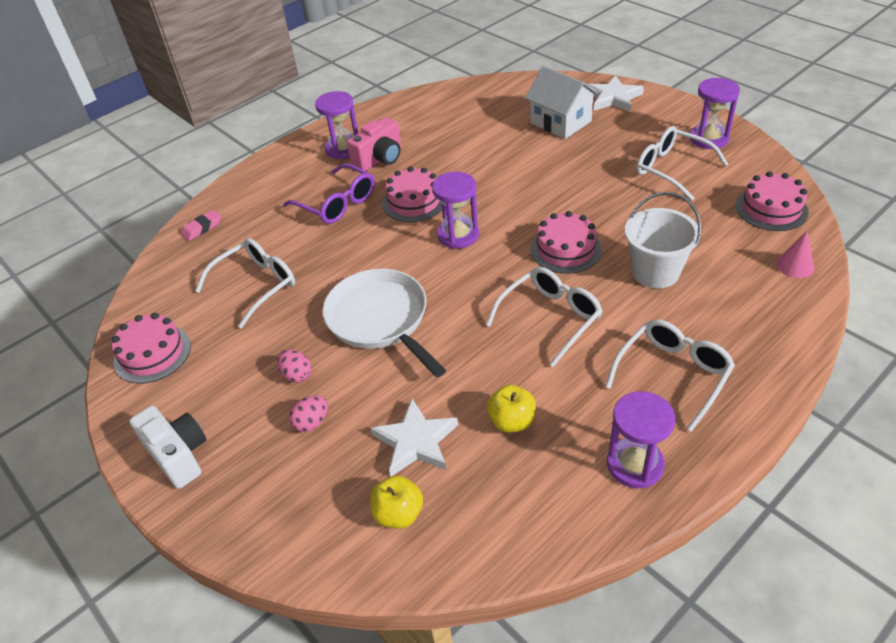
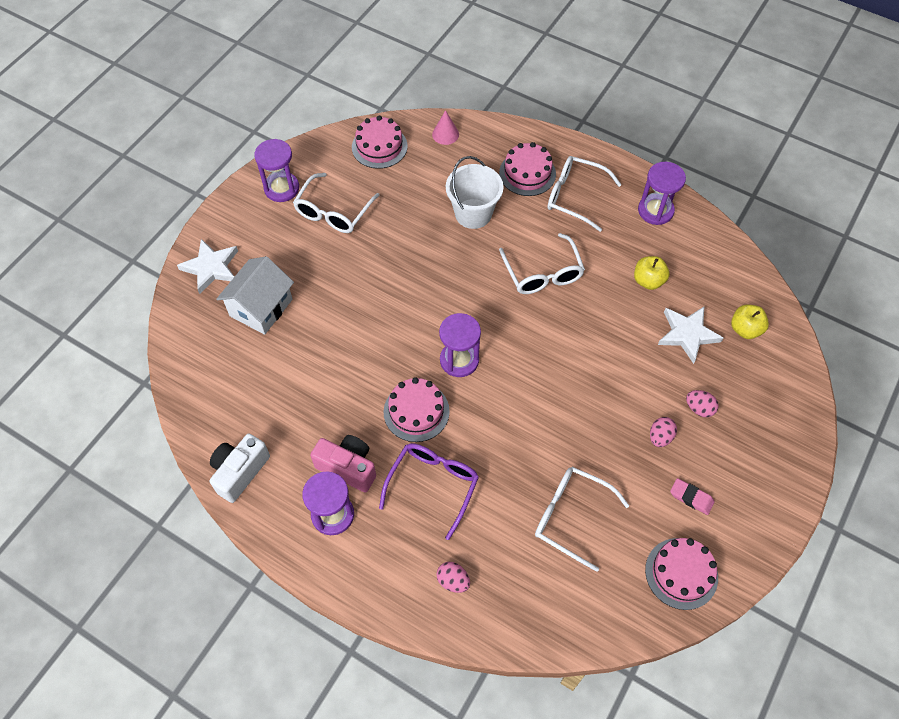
camera: 110 degrees left, 15 degrees up
(178, 455) = (765, 494): white camera -> white camera (240, 472)
(202, 228) = (502, 617): pink eraser -> pink eraser (691, 498)
(249, 205) = (453, 581): none -> pink egg
(380, 319) = (581, 393): white pan -> none
(550, 318) = (543, 273): white glasses -> white glasses turned 135 degrees counterclockwise
(565, 249) = (460, 275): pink cake -> pink cake (527, 173)

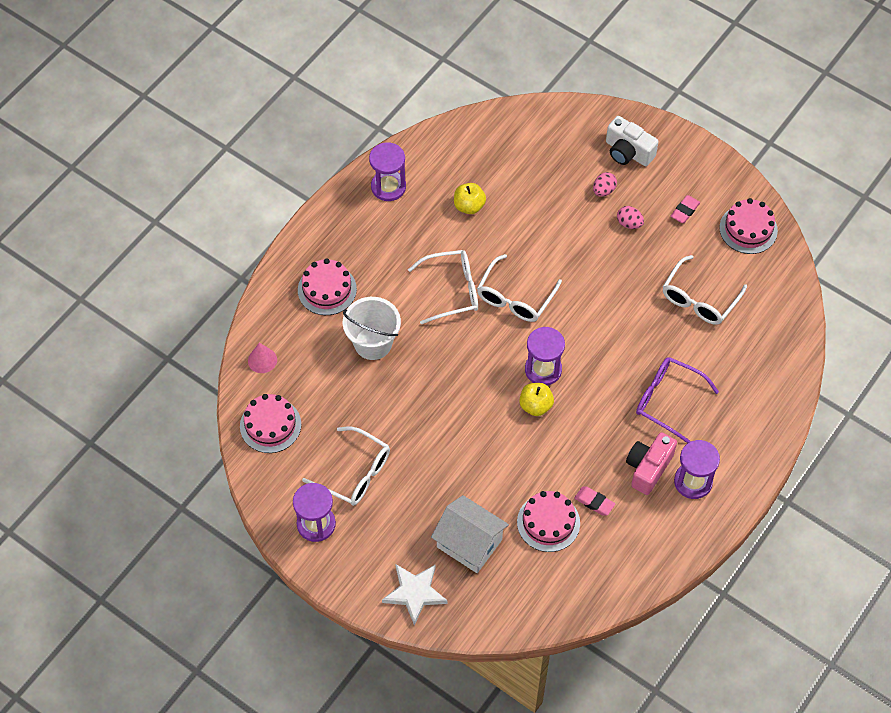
camera: 85 degrees left, 0 degrees up
(240, 472) = (649, 559): white camera -> white camera (628, 152)
(306, 416) = (594, 502): none -> pink eraser
(416, 411) = (594, 409): pink cake -> pink cake (548, 522)
(453, 581) = (753, 391): pink egg -> none
(574, 196) = (362, 252): white glasses -> white glasses (515, 298)
(687, 334) = (529, 185): white star -> none
(745, 329) = (527, 142): yellow apple -> yellow apple (535, 405)

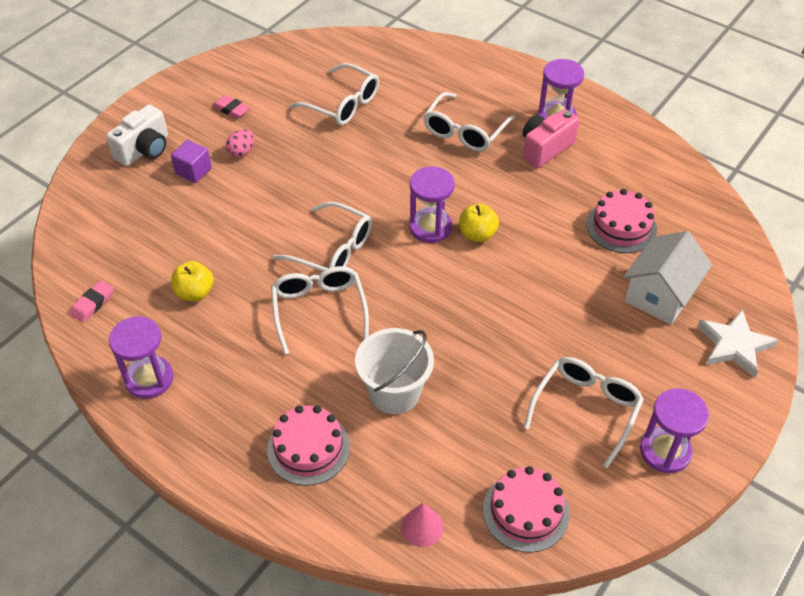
camera: 90 degrees left, 10 degrees down
(594, 502) = (591, 190): pink eraser -> pink eraser (93, 304)
(603, 190) = (193, 171): pink egg -> purple cube
(648, 468) = (545, 148): pink camera -> pink camera turned 105 degrees clockwise
(667, 400) = (464, 131): purple glasses -> white glasses
(748, 229) = (260, 66): pink cake -> none

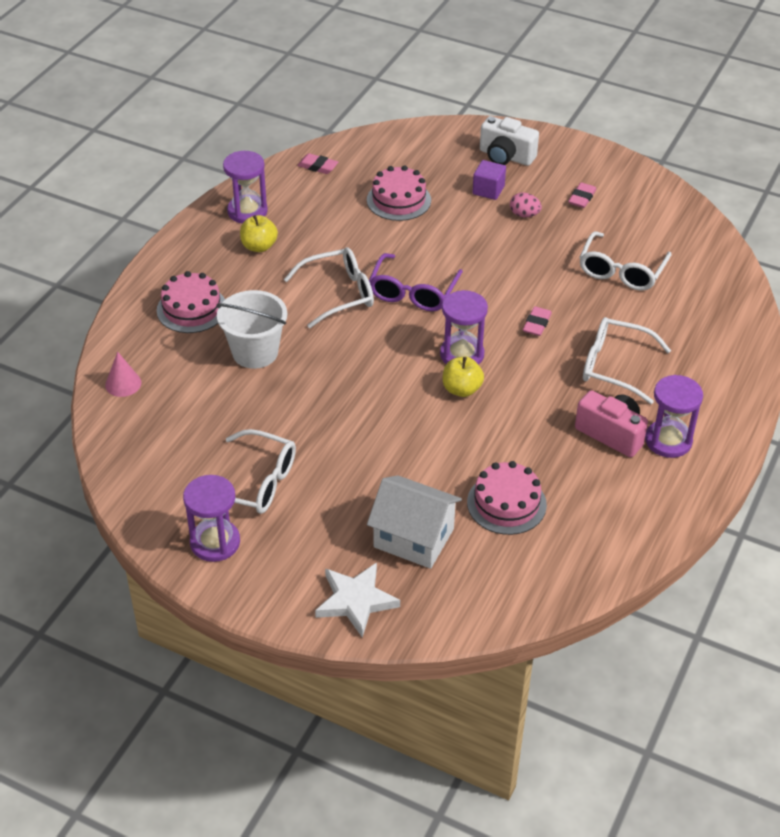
camera: 80 degrees right, 5 degrees down
(195, 293) = (342, 218): yellow apple -> yellow apple (259, 246)
(333, 250) = (413, 292): white glasses -> purple glasses
(400, 170) = (536, 324): none -> pink eraser
(525, 512) = (142, 447): pink cake -> pink cake (398, 200)

